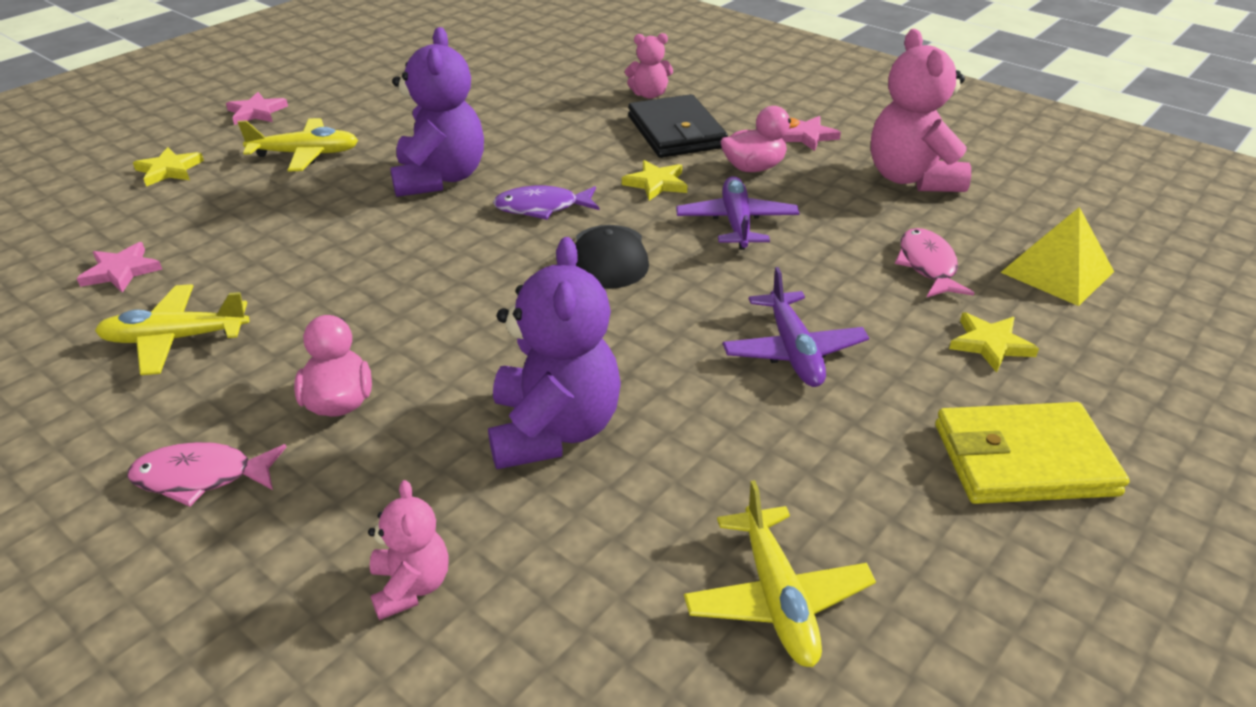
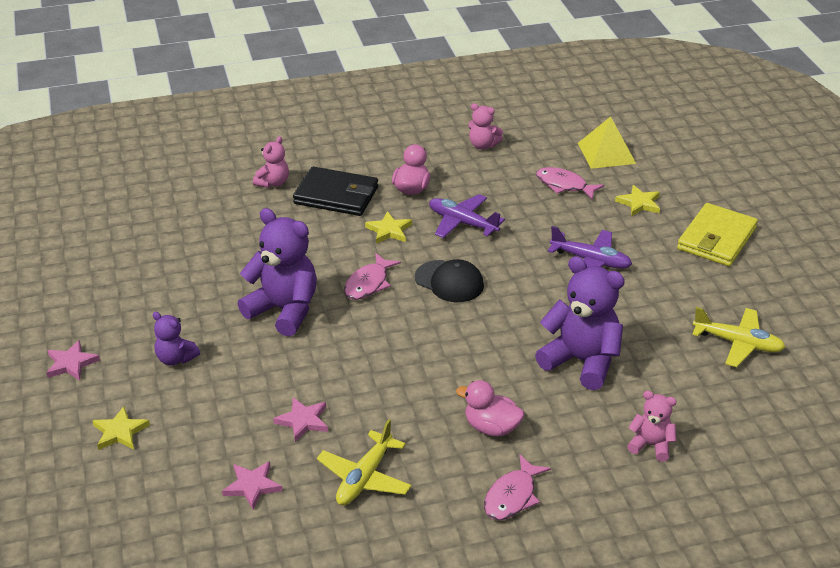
camera: 55 degrees left, 0 degrees up
(305, 154) = (176, 358): yellow plane -> purple teddy bear
(542, 208) = (368, 284): purple fish -> pink fish
(807, 136) = (398, 153): pink star -> pink star (303, 421)
(911, 178) = (483, 145): pink teddy bear -> pink teddy bear, size x0.52

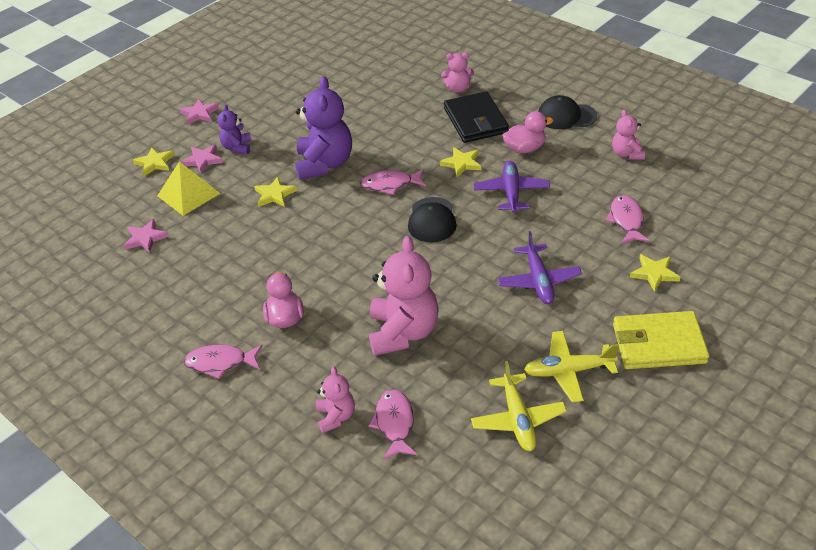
camera: 60 degrees right, 5 degrees up
(292, 363) = (274, 195): none -> yellow star
(303, 421) = (221, 228): pink star -> pink star (203, 160)
(364, 478) = (187, 282): yellow plane -> yellow plane (568, 371)
(394, 148) = (566, 116): none -> black cap
(581, 361) = (403, 332): purple teddy bear -> pink teddy bear
(606, 153) = (705, 222): yellow pyramid -> yellow pyramid (188, 194)
(688, 413) = (394, 423): none -> pink fish

